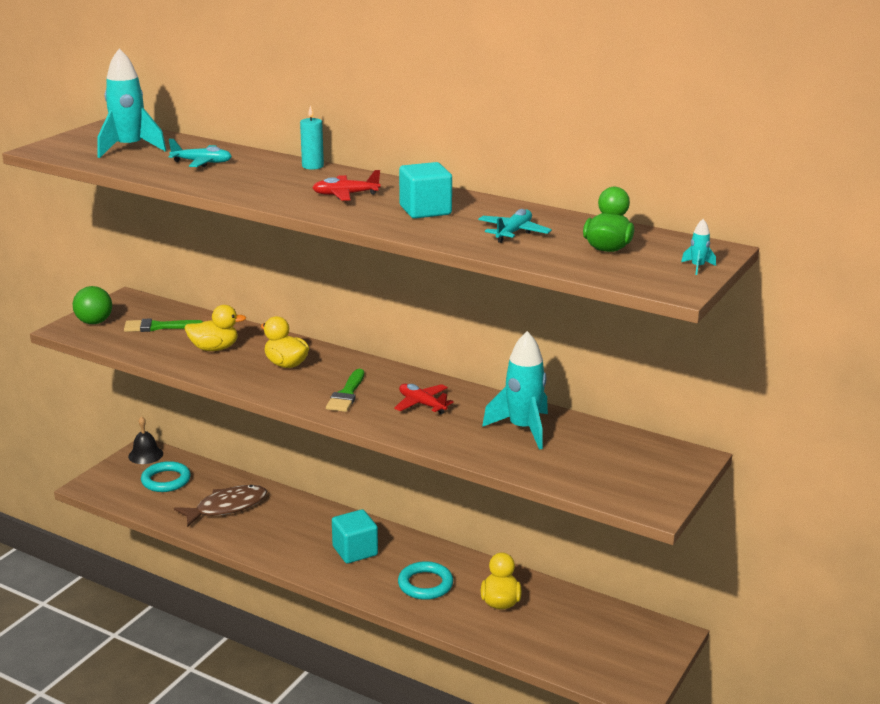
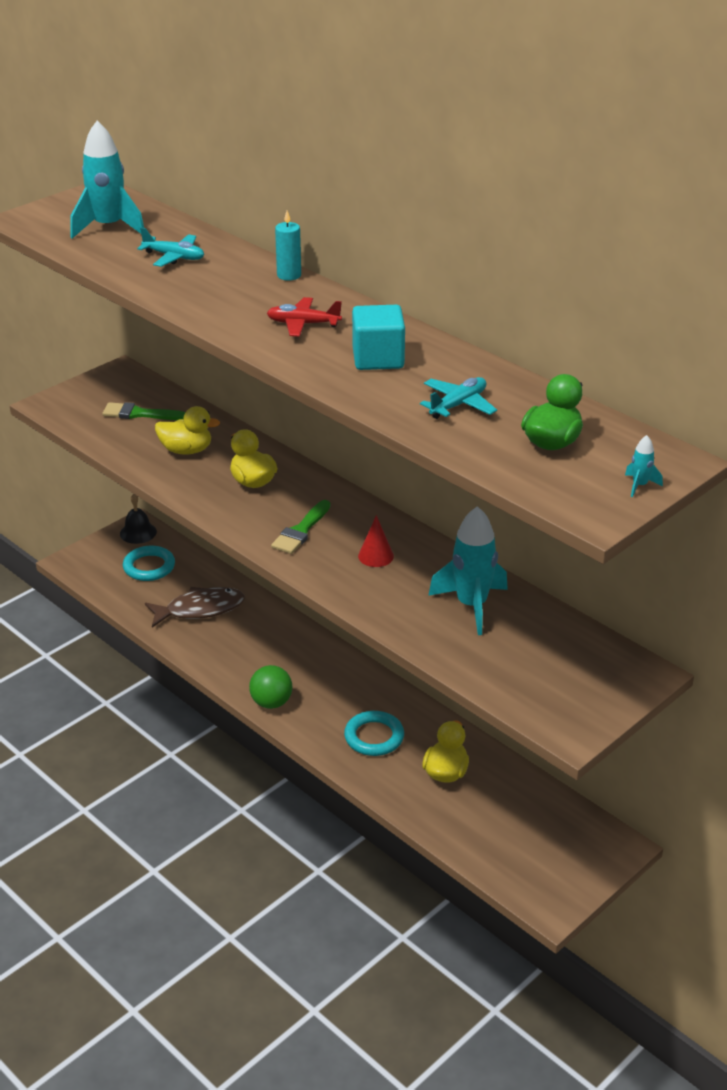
camera: 15 degrees right, 10 degrees up
(94, 322) = (77, 399): green ball -> green ball (271, 702)
(355, 551) = (314, 684): turquoise cube -> none
(422, 404) = (376, 556): red plane -> red cone

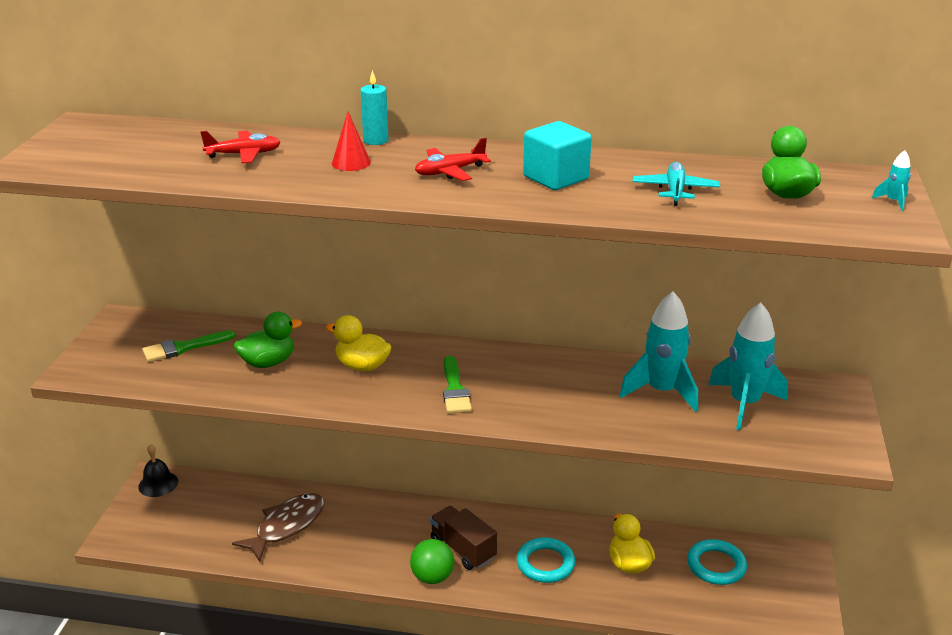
camera: 35 degrees left, 5 degrees down
(109, 227) = (137, 148): turquoise rocket -> turquoise rocket (744, 404)
(149, 567) = (199, 510): turquoise ring -> turquoise ring (716, 565)
(174, 257) = (244, 154): turquoise plane -> red plane
(186, 450) = (268, 362): yellow duck -> green duck
(318, 692) = (463, 549): none -> brown truck
(376, 556) = (541, 384): red cone -> red cone (351, 163)

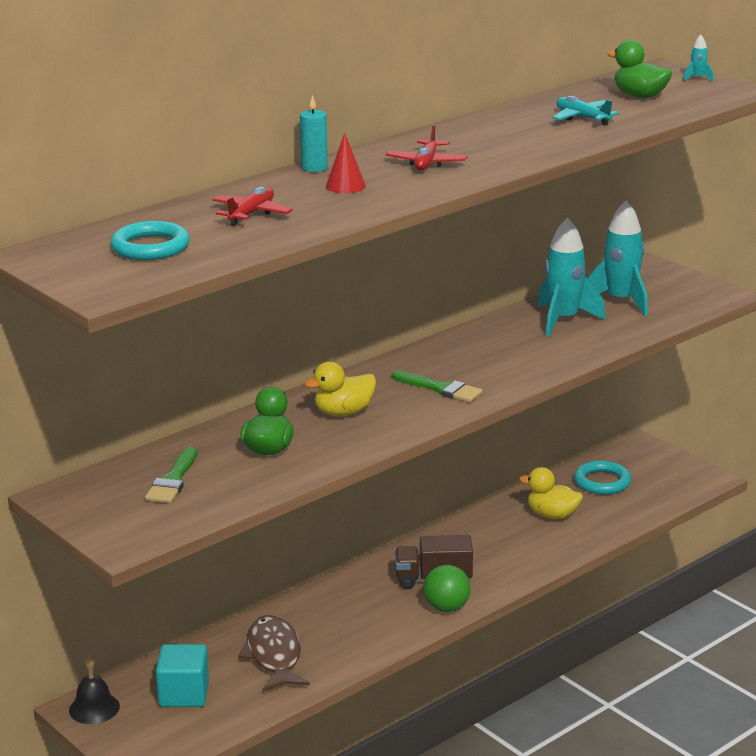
camera: 50 degrees left, 5 degrees down
(545, 563) = (502, 550): turquoise ring -> turquoise ring (150, 247)
(556, 178) = (499, 139): turquoise cube -> turquoise cube (184, 694)

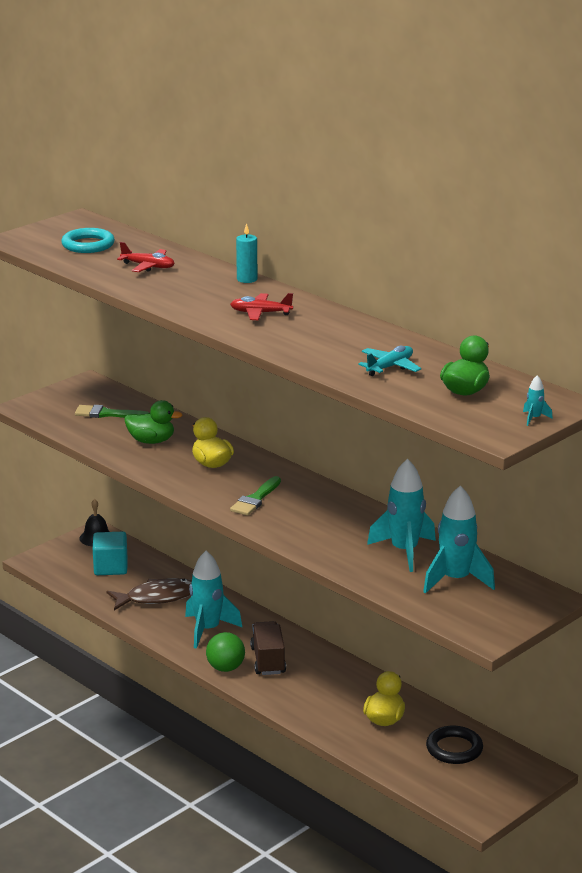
camera: 85 degrees right, 0 degrees up
(345, 186) = (206, 290): red cone -> none
(360, 619) = (208, 630): none -> turquoise rocket
(602, 482) = (454, 749): turquoise ring -> black ring

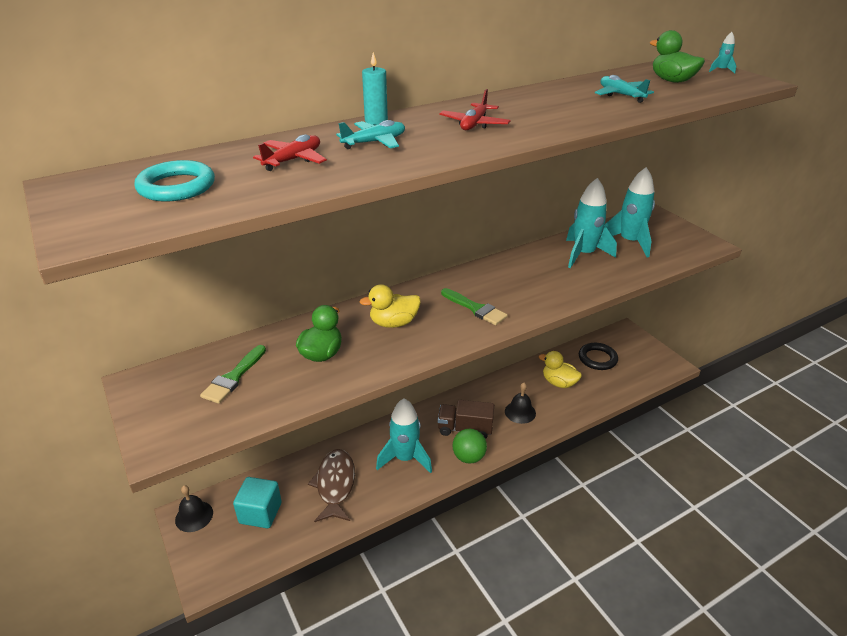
camera: 75 degrees left, 10 degrees up
(197, 285) = (374, 142): none -> turquoise plane
(314, 695) = (520, 412): none -> black bell

